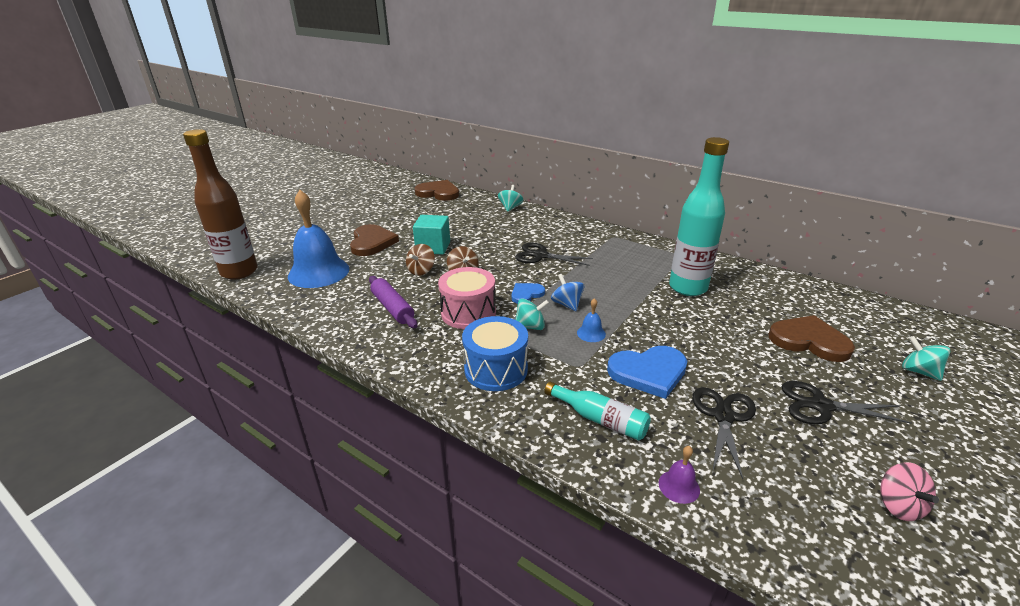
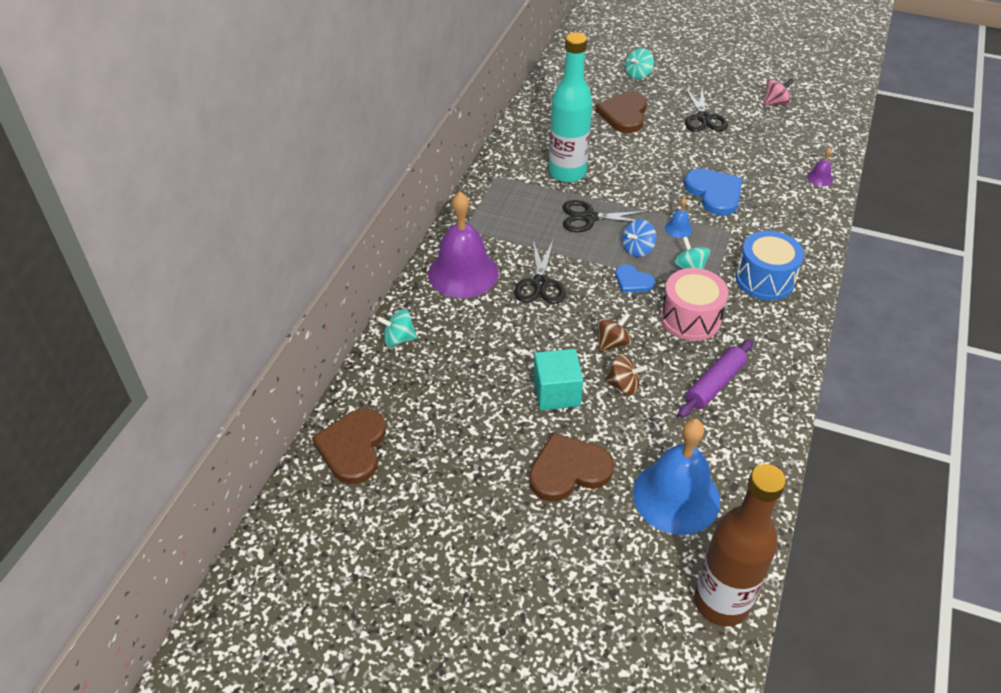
camera: 105 degrees left, 15 degrees up
(563, 231) = (463, 273): none -> purple bell
(600, 419) = (784, 214): turquoise bottle -> none
(723, 416) = (742, 159): black scissors -> black scissors (589, 217)

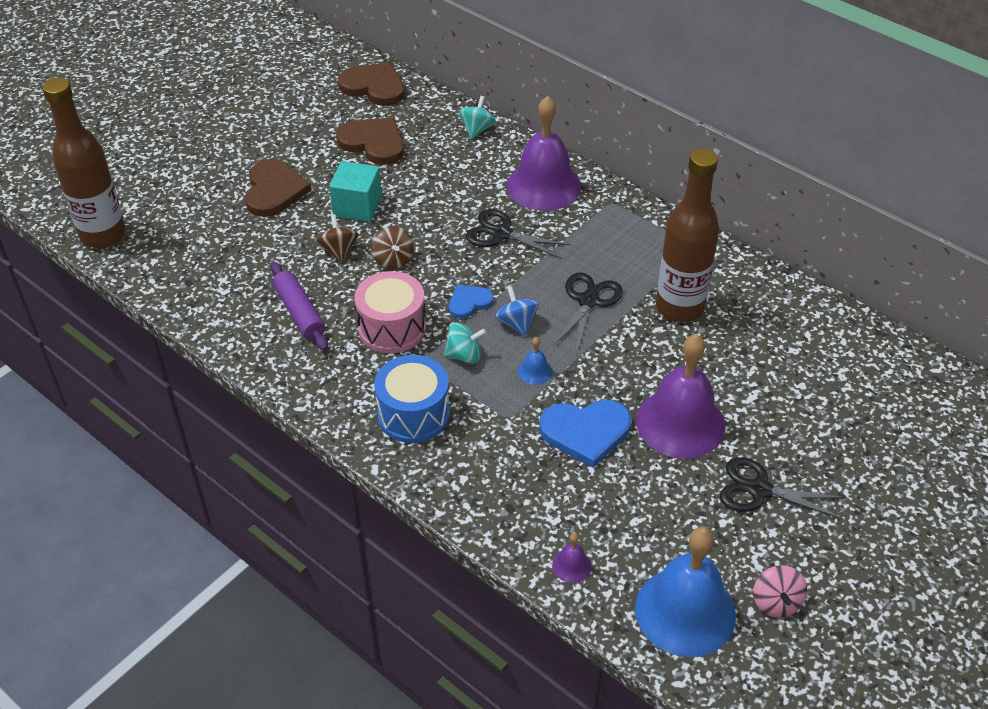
camera: 110 degrees right, 0 degrees up
(567, 173) = (679, 307): turquoise bottle -> brown bottle
(623, 385) = (338, 250): brown spinning top -> brown spinning top turned 135 degrees clockwise
(624, 114) = (793, 403): brown heart -> brown heart (373, 143)
(638, 74) = (897, 456): turquoise spinning top -> none
(675, 155) = (680, 423): none -> purple bell
(676, 496) = (205, 243): blue bell -> blue bell (685, 611)

